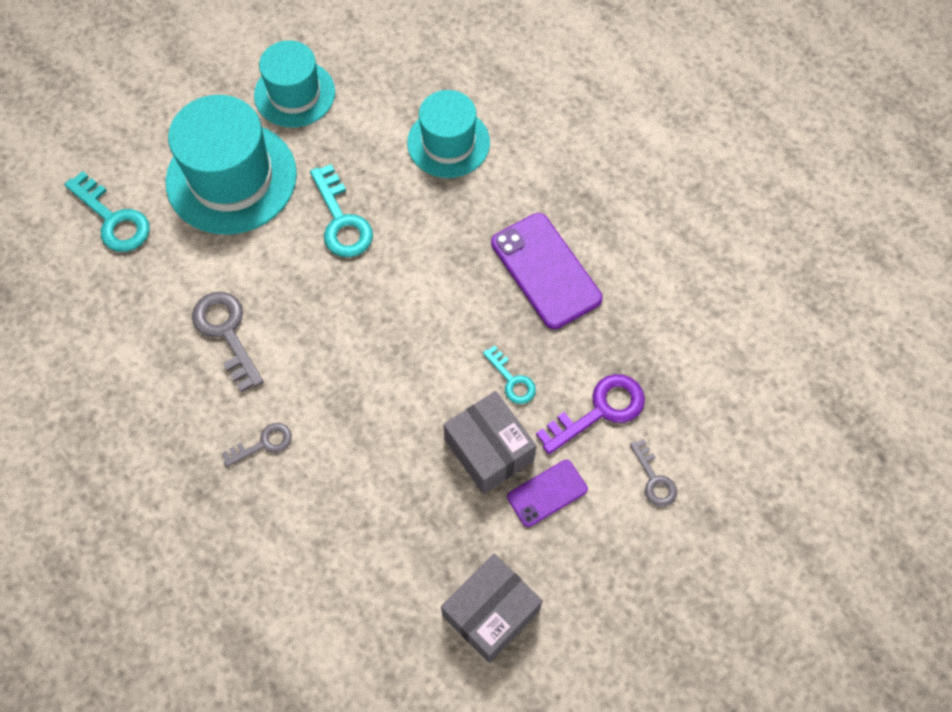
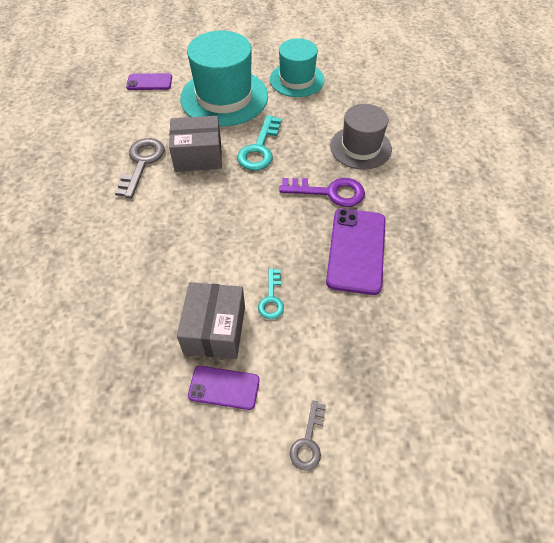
camera: 40 degrees right, 10 degrees down
(113, 219) = (149, 82): turquoise key -> purple phone
(263, 444) = (97, 229): grey key -> none
(448, 143) = (360, 147): turquoise hat -> grey hat
(491, 612) = (108, 437): grey box -> grey box (198, 155)
(599, 410) = (312, 361): purple key -> purple key (329, 192)

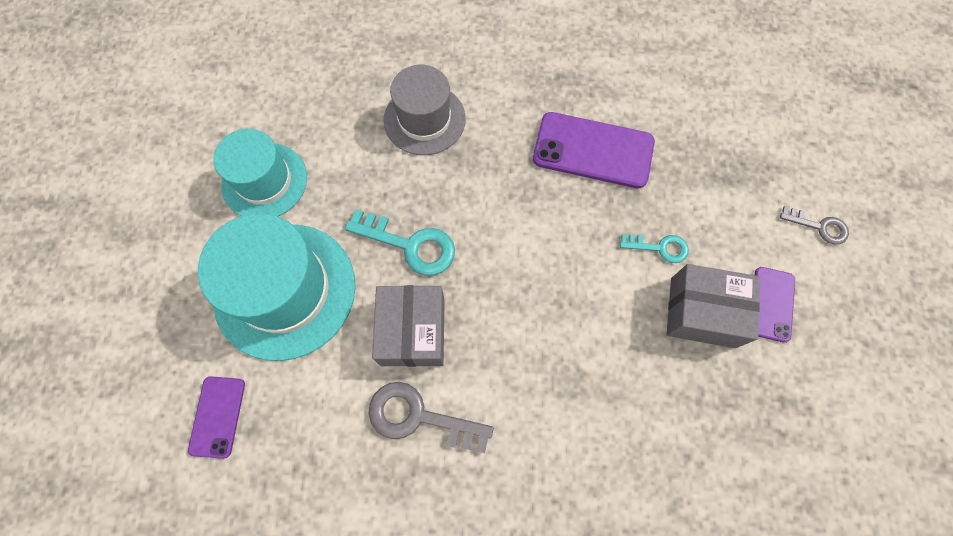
camera: 85 degrees left, 15 degrees up
(329, 192) = (500, 166): purple key -> none

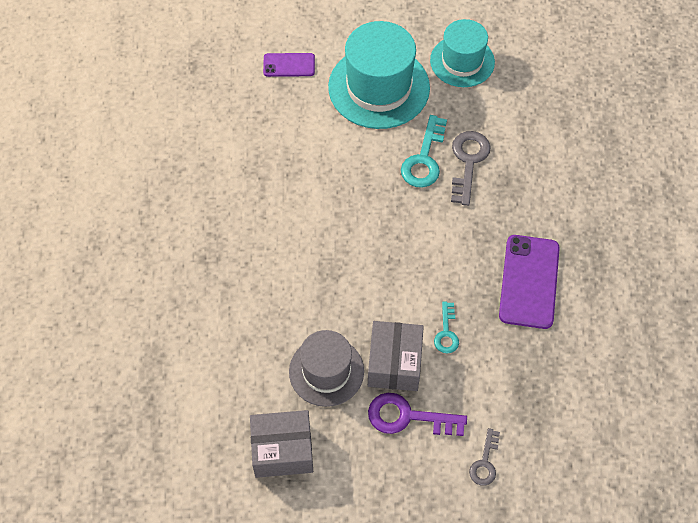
camera: 85 degrees right, 10 degrees down
(413, 331) = (357, 168): grey box -> grey box (282, 450)
(419, 417) = (297, 177): grey key -> grey key (468, 162)
(424, 119) = (535, 157): grey hat -> grey hat (326, 371)
(771, 304) = (408, 417): purple phone -> purple key

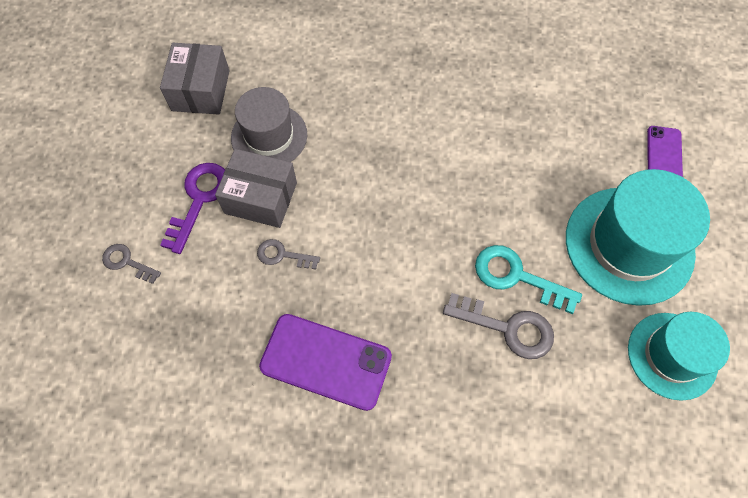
camera: 100 degrees right, 5 degrees up
(446, 332) = (282, 255): turquoise key -> grey key

